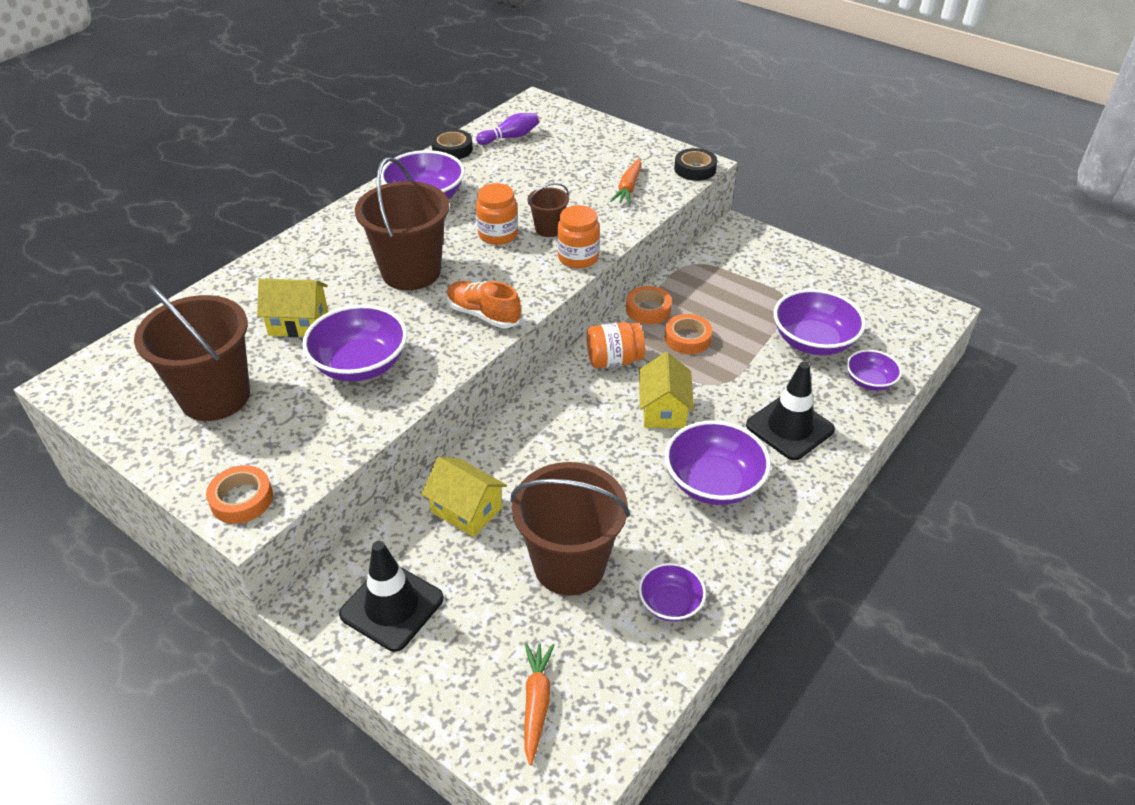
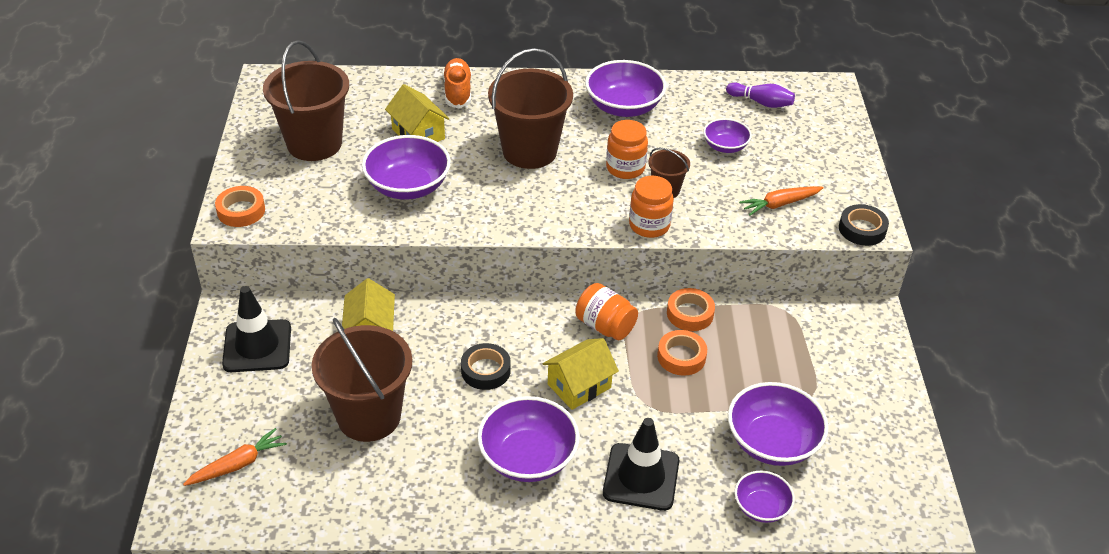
camera: 50 degrees right, 0 degrees up
(452, 149) = (703, 83): black tape -> black tape (485, 370)
(483, 315) = (523, 214): orange shoe -> orange shoe (457, 92)
(670, 603) = (382, 493): purple bowl -> purple bowl (725, 146)

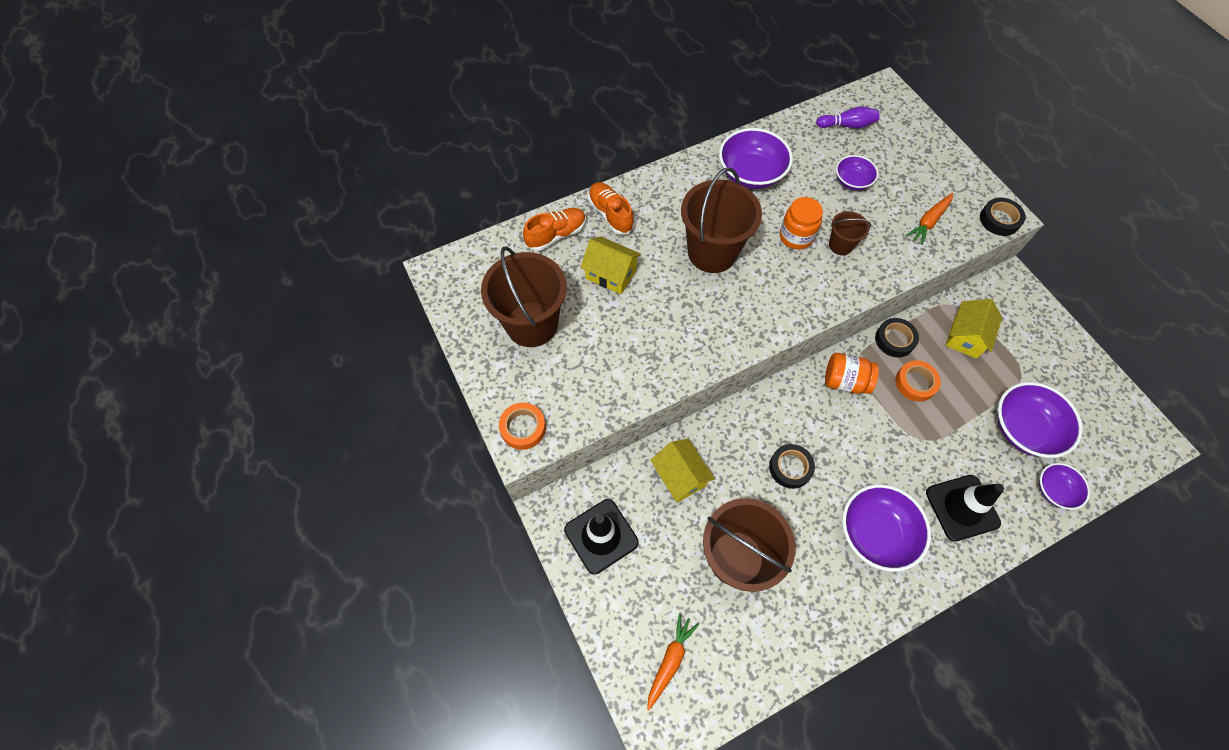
camera: 25 degrees left, 20 degrees up
(394, 90) = (556, 235): none -> orange shoe
(408, 186) = (643, 334): purple bowl -> none
(579, 386) = (865, 447): yellow house -> yellow house (965, 337)
(649, 225) = (853, 287): orange jar -> none
(690, 314) = (894, 340): orange tape -> black tape

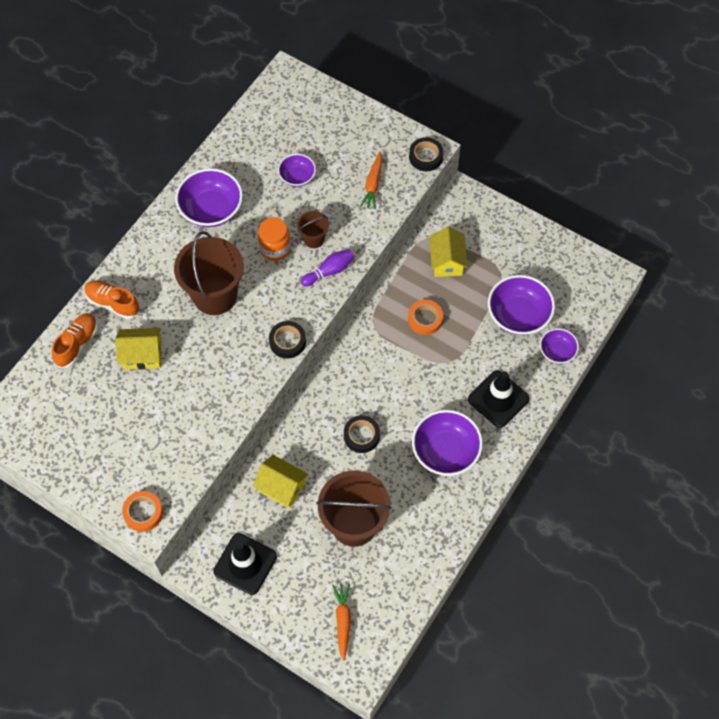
camera: 30 degrees left, 0 degrees up
(532, 324) = (101, 429): brown bucket -> none
(845, 381) = (371, 345): orange jar -> none
(847, 125) = (269, 125): purple bowling pin -> purple bowling pin (329, 271)
(894, 340) = (394, 291): black tape -> black tape (287, 342)

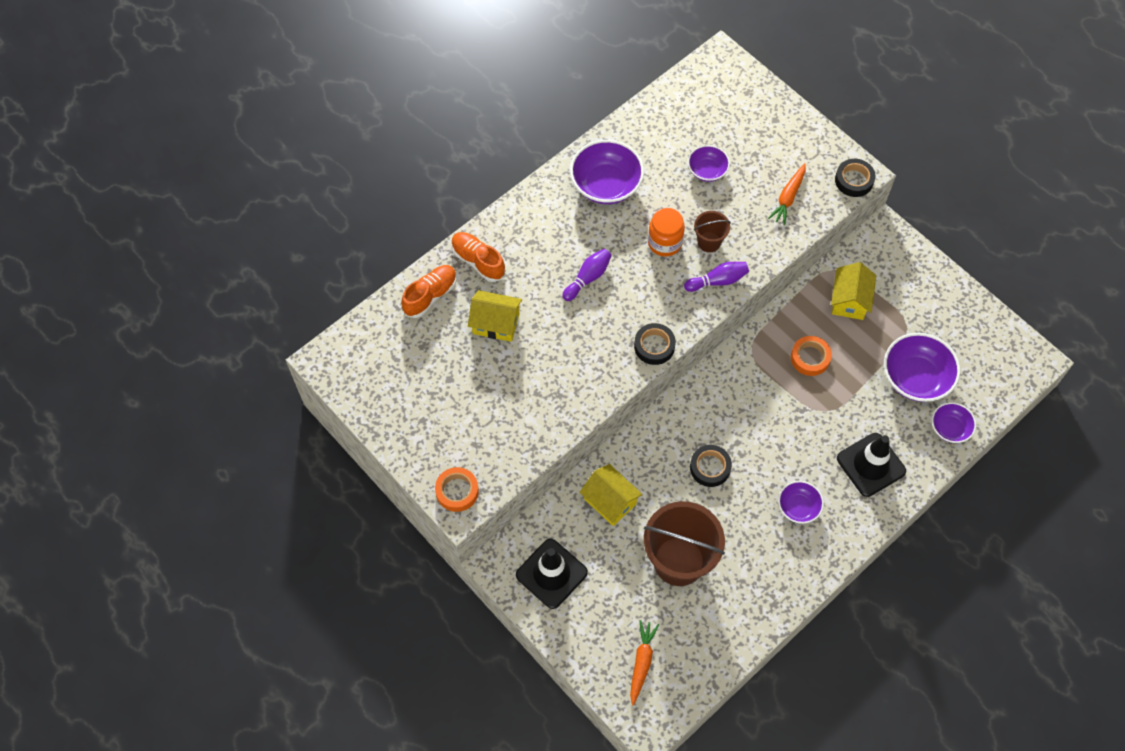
camera: 15 degrees right, 0 degrees up
(215, 295) = (588, 278): brown bucket -> purple bowling pin
(445, 451) = (798, 507): purple bowl -> purple bowl, size x0.58

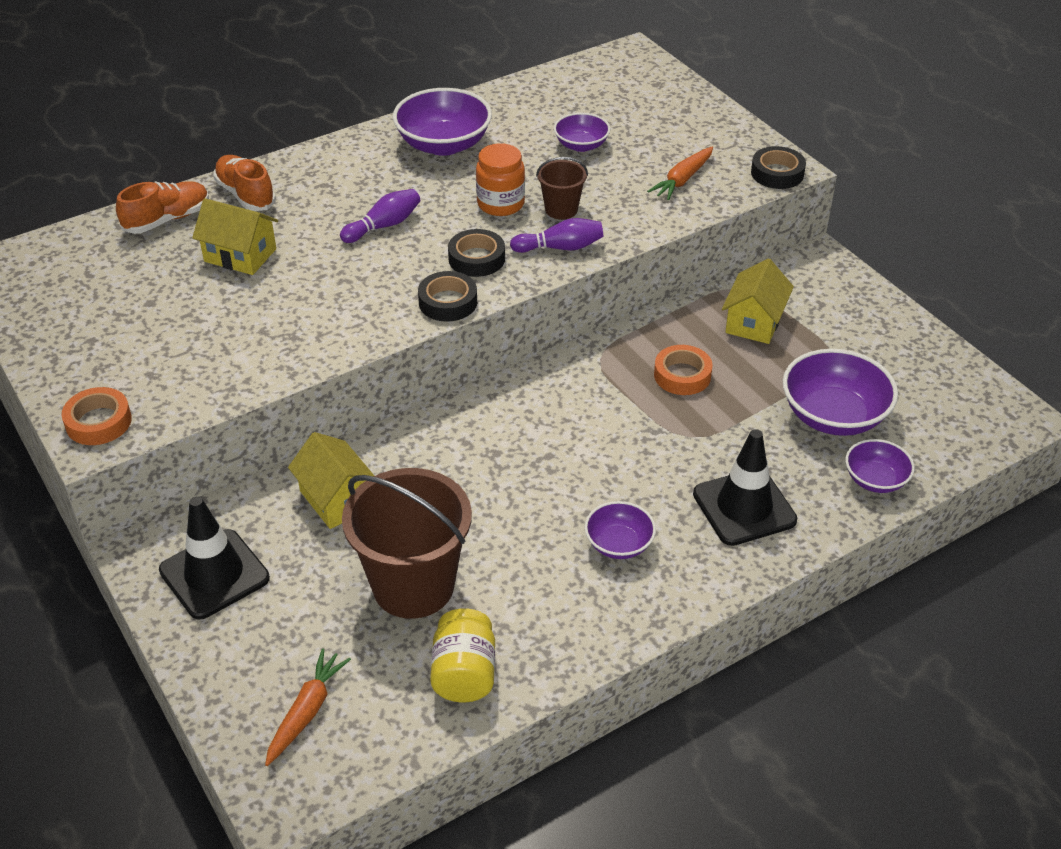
camera: 10 degrees right, 20 degrees down
(710, 467) = (499, 479): black tape -> black tape (476, 259)
(727, 620) = (464, 674): none -> yellow jar

